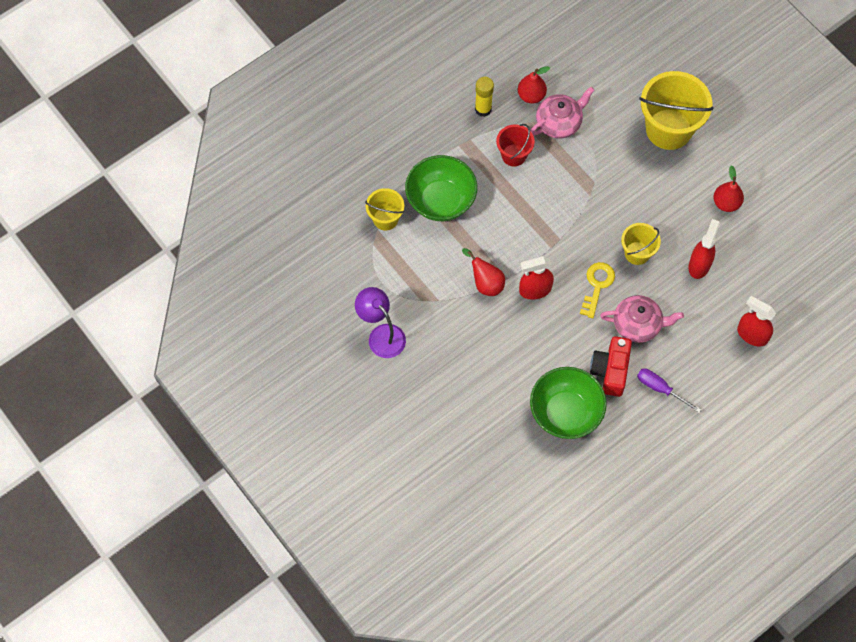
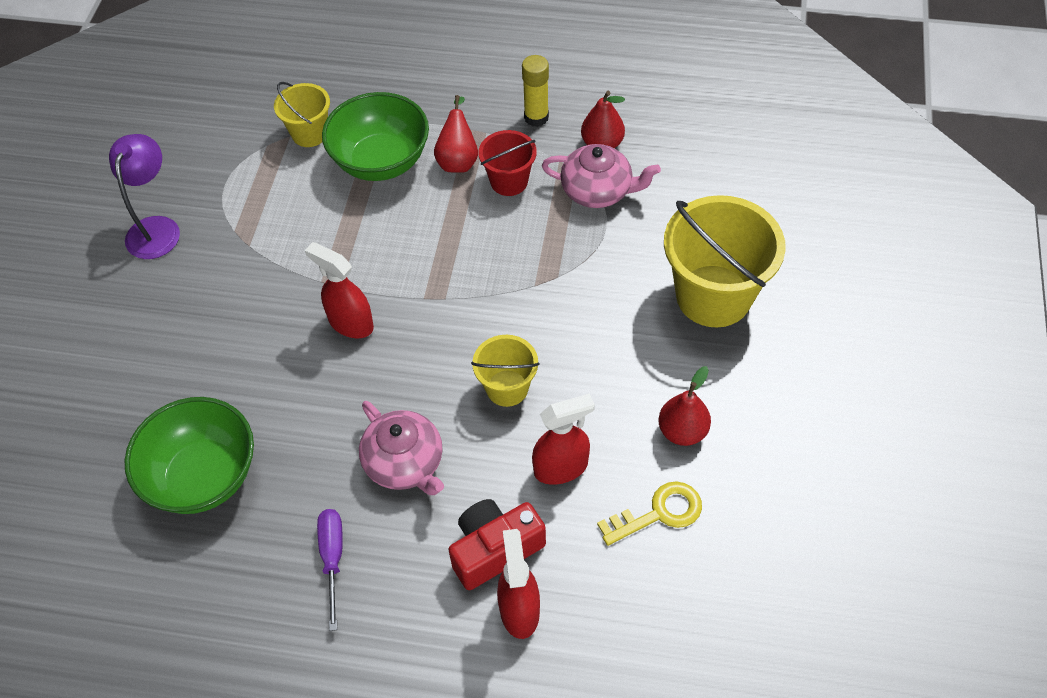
camera: 50 degrees right, 10 degrees down
(485, 283) = (314, 271): red pear -> red pear (458, 160)
(597, 285) = (418, 380): yellow key -> yellow key (659, 513)
(610, 371) = (309, 481): red camera -> red camera (495, 549)

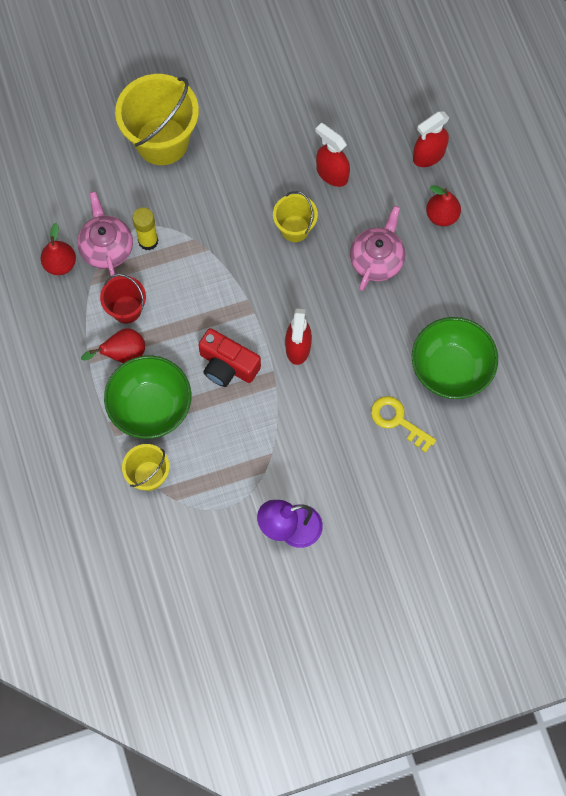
camera: 120 degrees left, 15 degrees up
(332, 559) = (457, 265): purple screwdriver -> none
(495, 549) = (402, 184): red camera -> red camera (227, 365)
(536, 117) = (55, 321): yellow glue stick -> yellow glue stick (148, 241)
(659, 513) = (332, 111): yellow key -> yellow key (397, 420)
(682, 431) = (271, 120): red pear -> red pear (441, 215)

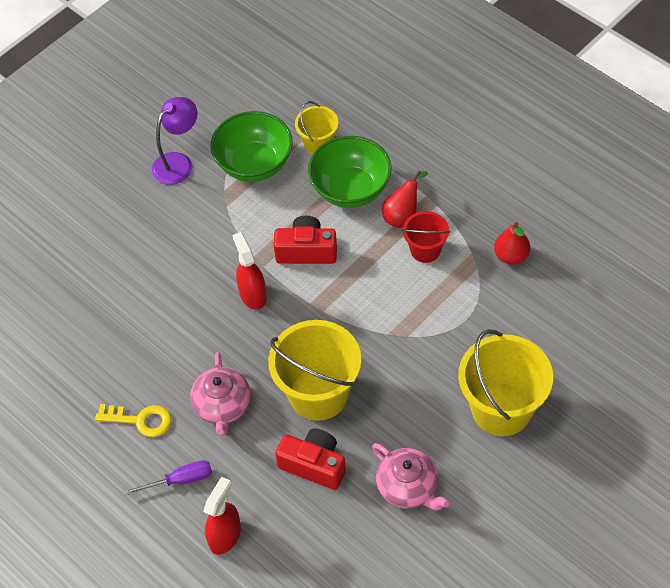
camera: 155 degrees right, 15 degrees down
(106, 247) = (481, 290): pink teapot -> pink teapot (408, 487)
(148, 241) = (447, 314): yellow glue stick -> none
(295, 228) = (318, 394): yellow bucket -> yellow bucket, size x1.86
(332, 173) = (314, 465): red spray bottle -> red camera
(397, 420) = (130, 281): yellow key -> yellow key (140, 420)
(441, 215) = (180, 480): red pear -> purple screwdriver
(450, 369) = (102, 345): green bowl -> green bowl (254, 164)

